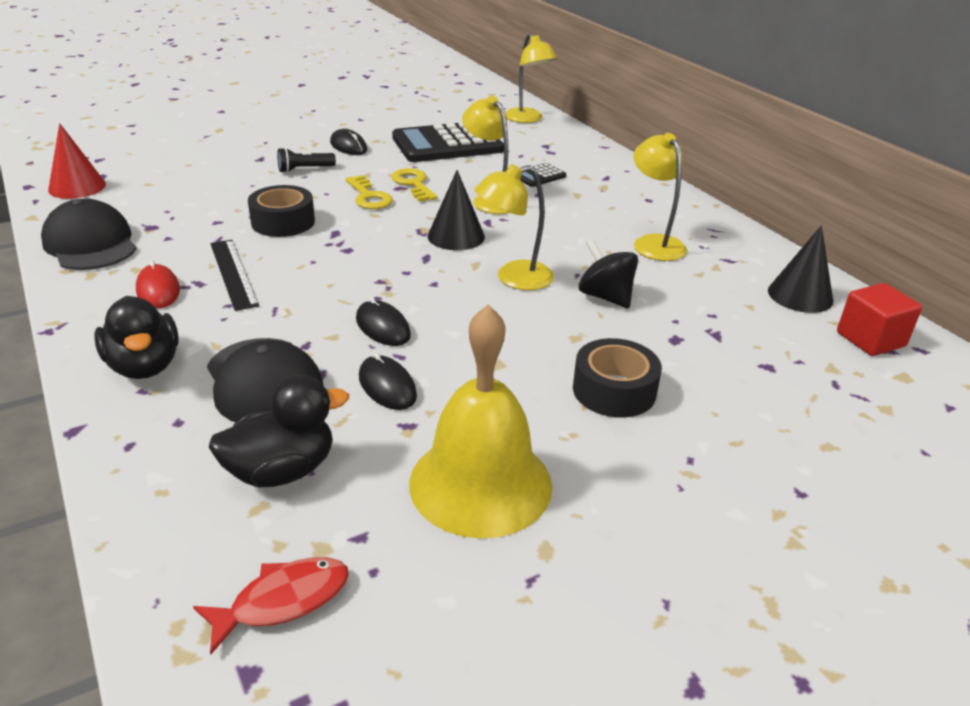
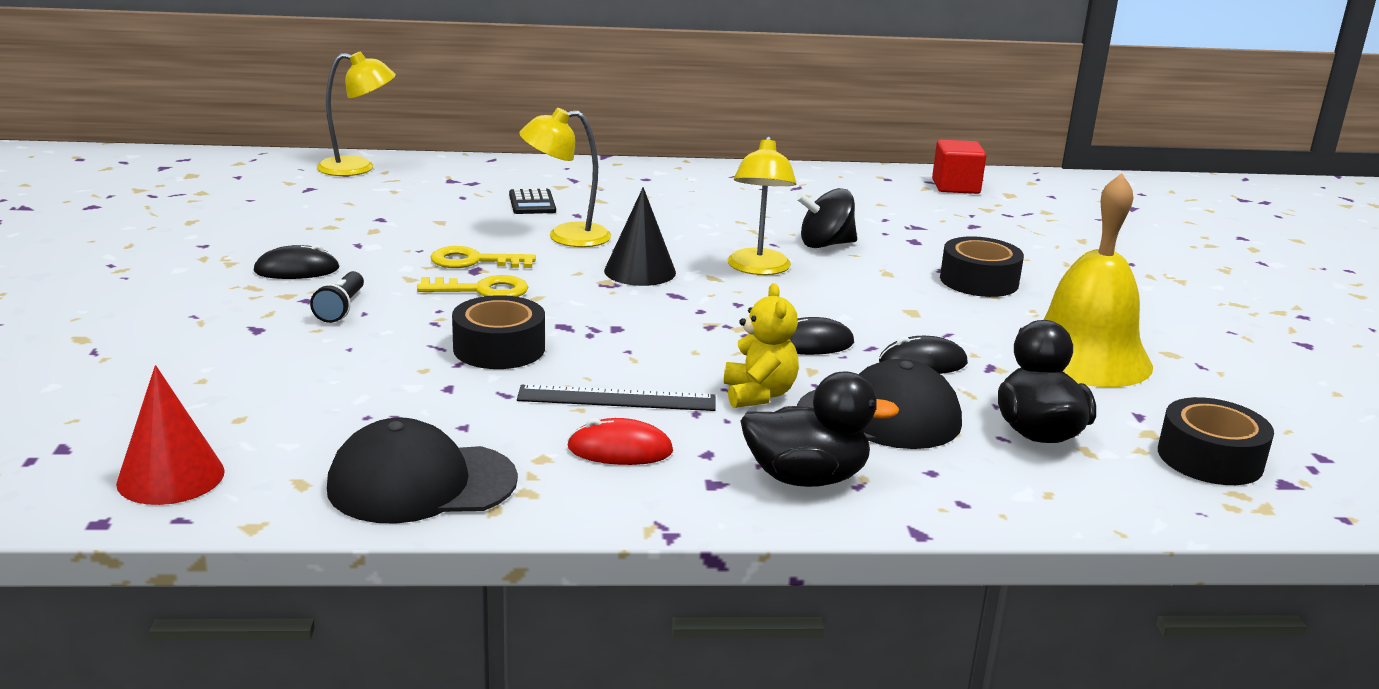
camera: 65 degrees left, 10 degrees down
(272, 322) = (758, 394): none -> yellow teddy bear
(283, 601) = (1210, 458): red fish -> black tape
(447, 144) = (375, 220): black calculator -> none
(654, 243) = (739, 201): yellow lamp -> none
(800, 295) = (876, 185): black cone -> none

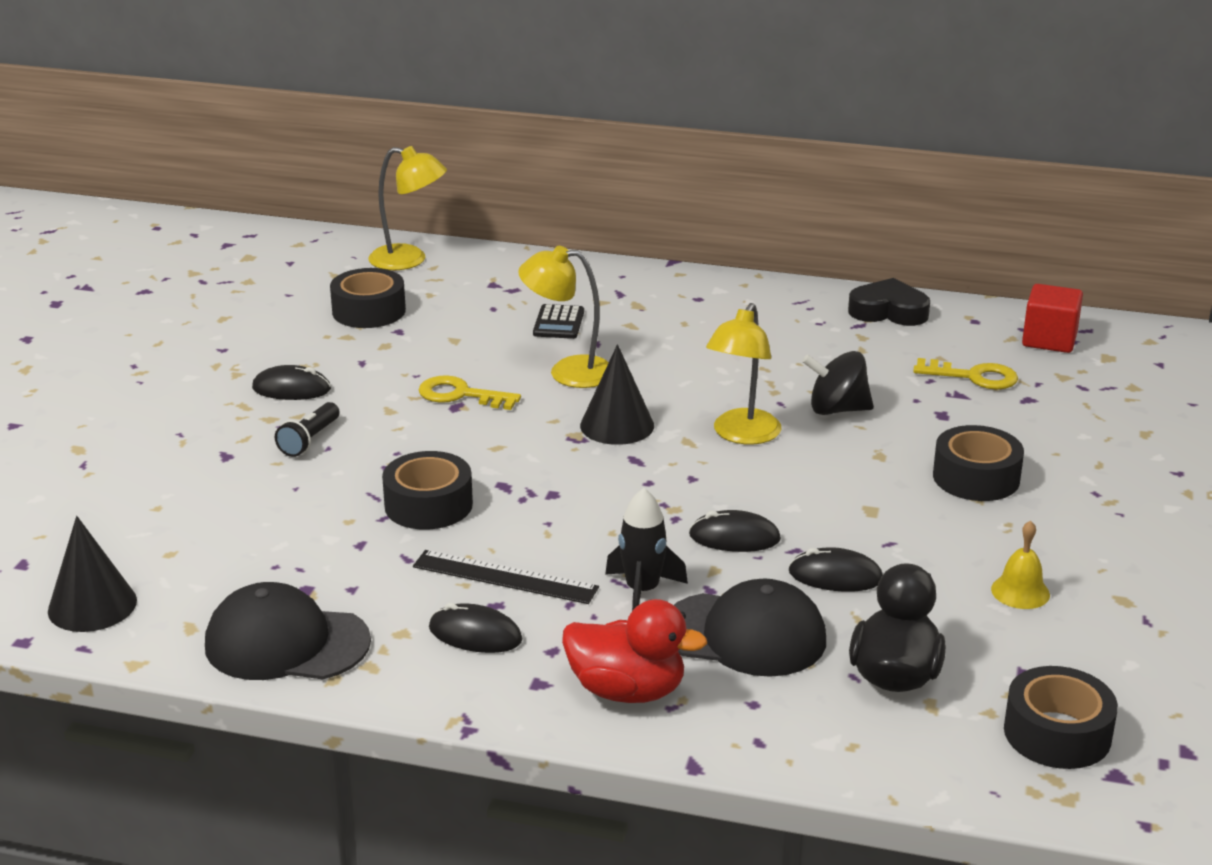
camera: 20 degrees right, 5 degrees up
(171, 477) = (92, 605): red cone -> black cone
(341, 206) = (369, 311): none -> black tape
(482, 290) = (449, 432): yellow key -> yellow key (974, 377)
(620, 450) = (475, 634): red mouse -> black mouse
(758, 394) = (642, 591): yellow teddy bear -> black rocket
(806, 478) = (627, 691): black duck -> red duck
(813, 177) = (888, 311): none -> black heart
(1085, 357) = (1020, 591): yellow bell -> yellow bell, size x0.41

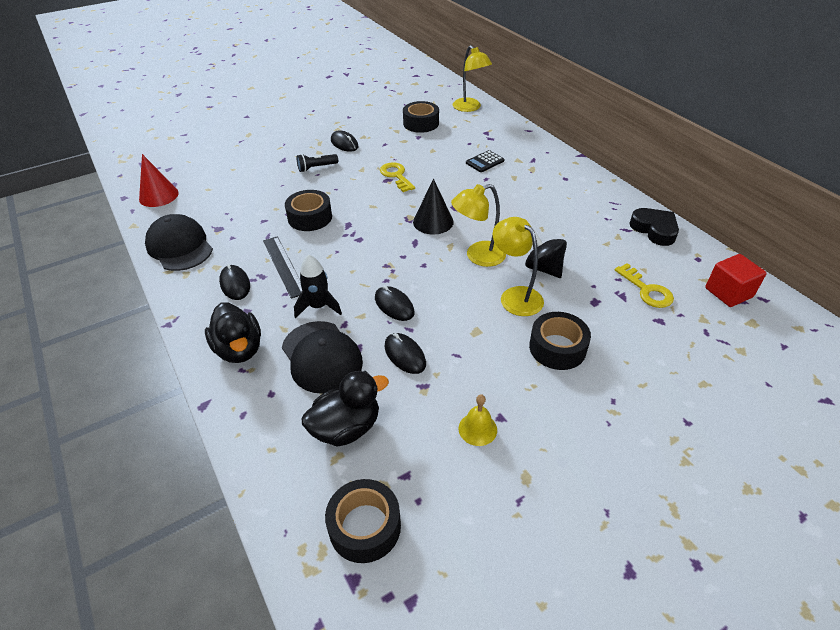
camera: 45 degrees right, 15 degrees up
(92, 605) = (158, 196): black cone -> red cone
(568, 372) = (453, 186): yellow lamp -> yellow lamp (515, 296)
(627, 691) = (239, 349): red duck -> black duck

